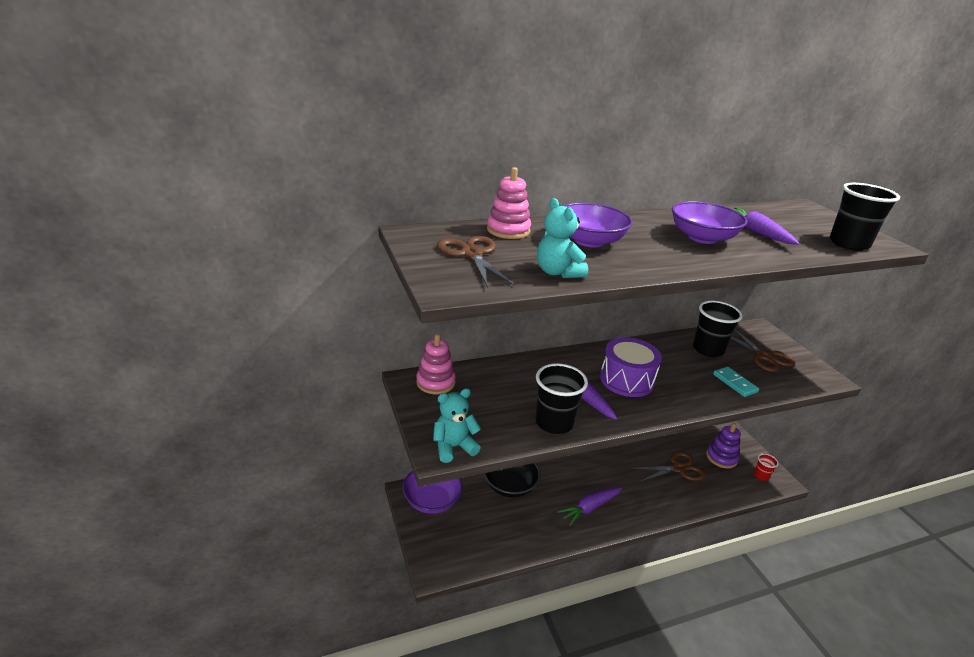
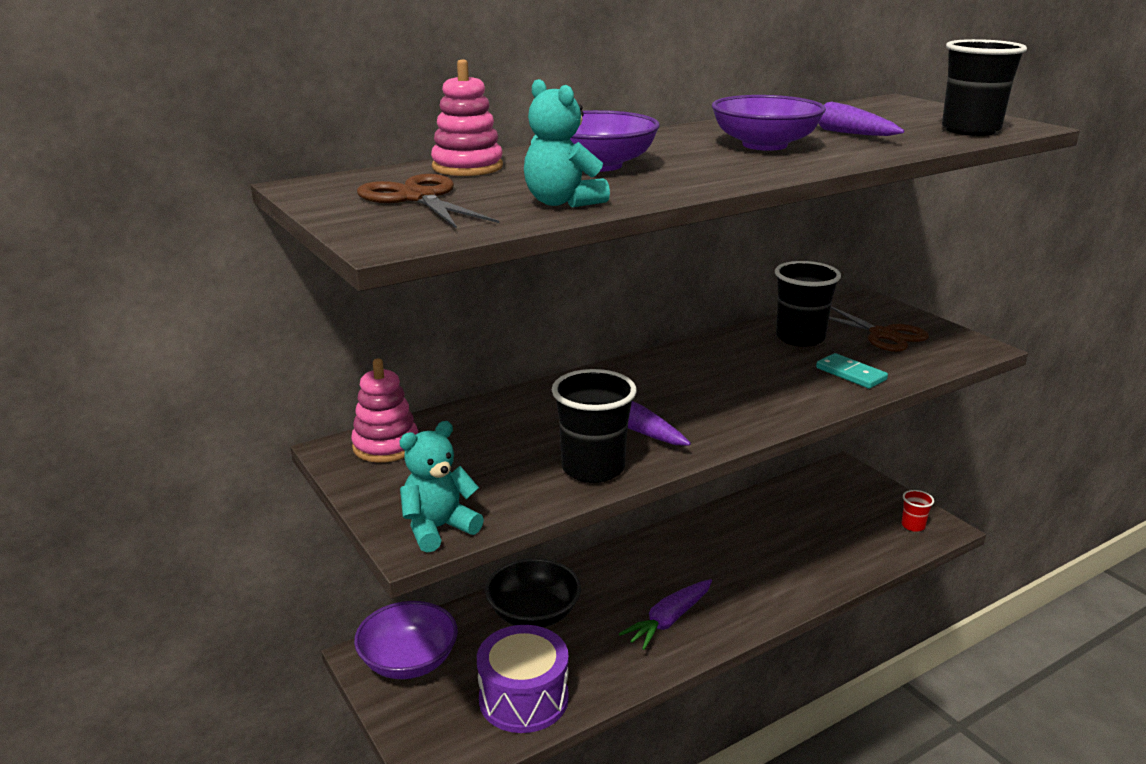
camera: 10 degrees left, 5 degrees down
(626, 380) = (690, 395): purple drum -> purple drum (523, 698)
(678, 468) = (790, 539): brown scissors -> none
(721, 457) = (849, 512): purple stacking toy -> none

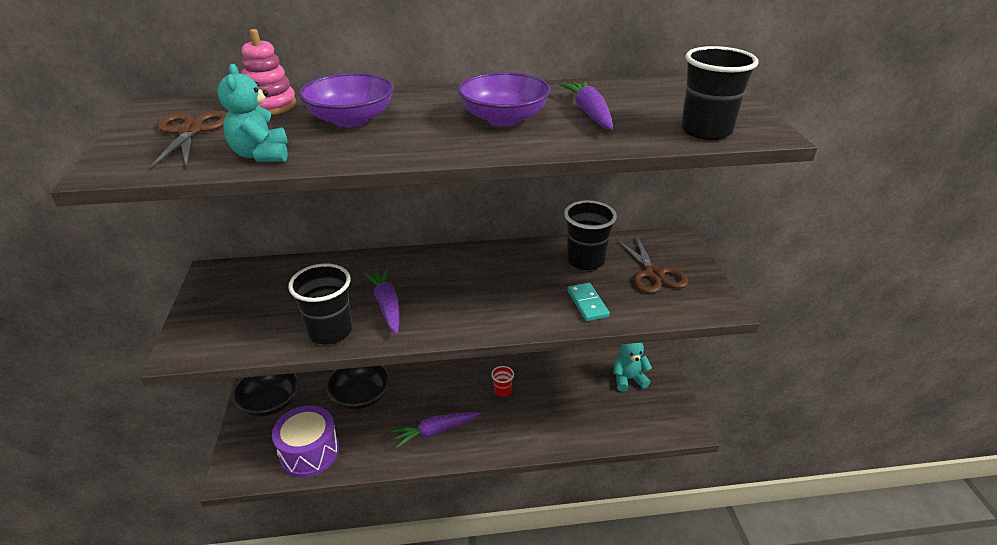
camera: 25 degrees right, 10 degrees up
(386, 446) = (237, 276): pink stacking toy -> none
(409, 661) = (270, 402): purple bowl -> black bowl
(438, 528) = (200, 347): turquoise teddy bear -> turquoise teddy bear (628, 379)
(913, 526) = (666, 419): red cup -> red cup (502, 391)

